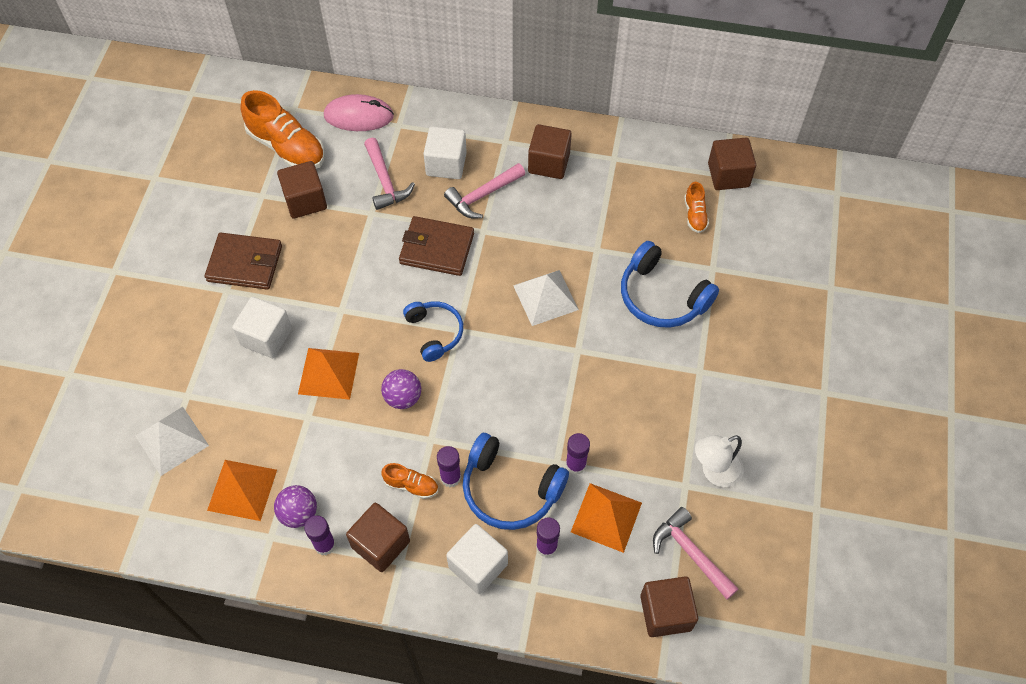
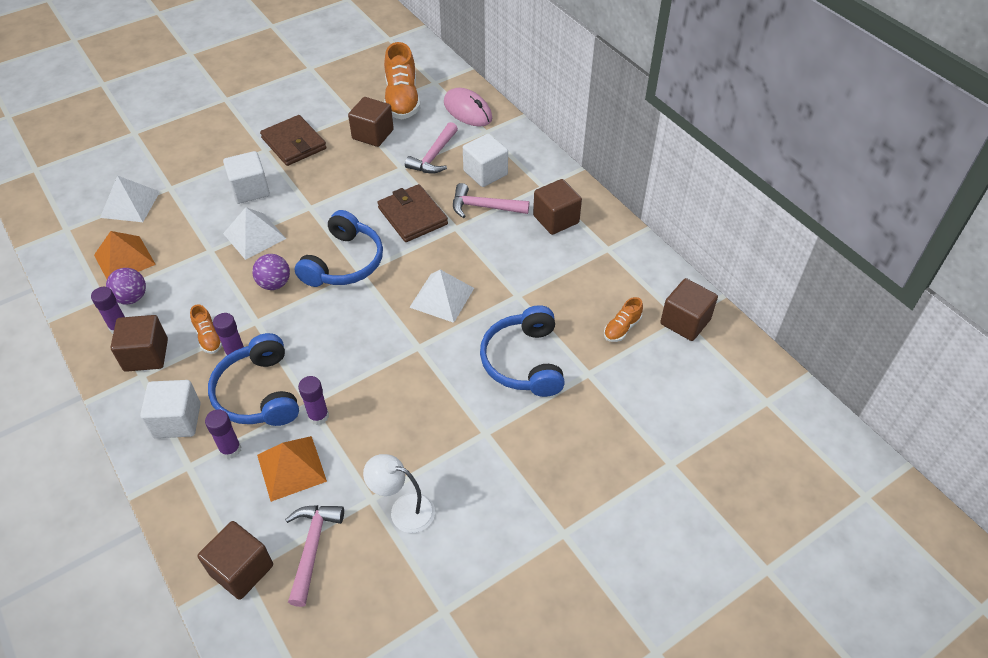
camera: 45 degrees right, 10 degrees down
(328, 373) = (254, 236): orange pyramid -> white pyramid
(435, 333) = (344, 262): blue headphones -> blue headphones, size x1.50

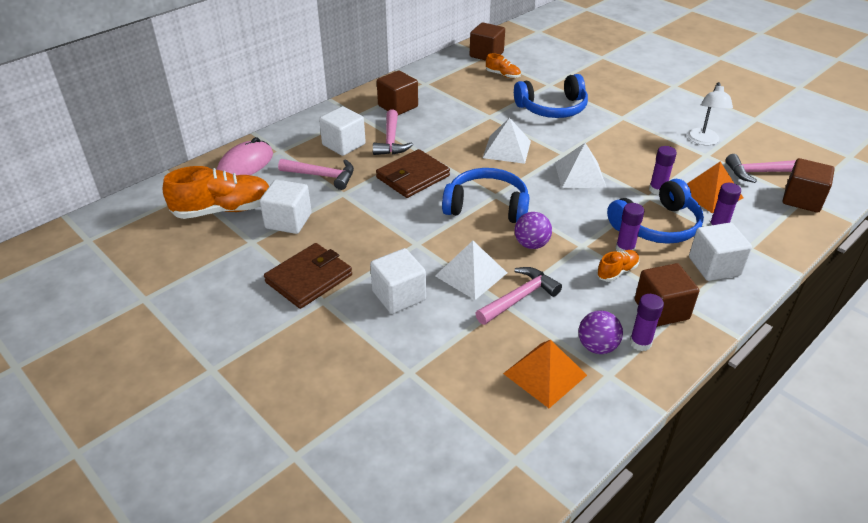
camera: 100 degrees left, 10 degrees down
(130, 204) = (449, 403): white pyramid -> white pyramid (580, 174)
(211, 261) = (519, 298): none -> pink hammer
(373, 134) = (288, 221): brown cube -> white cube

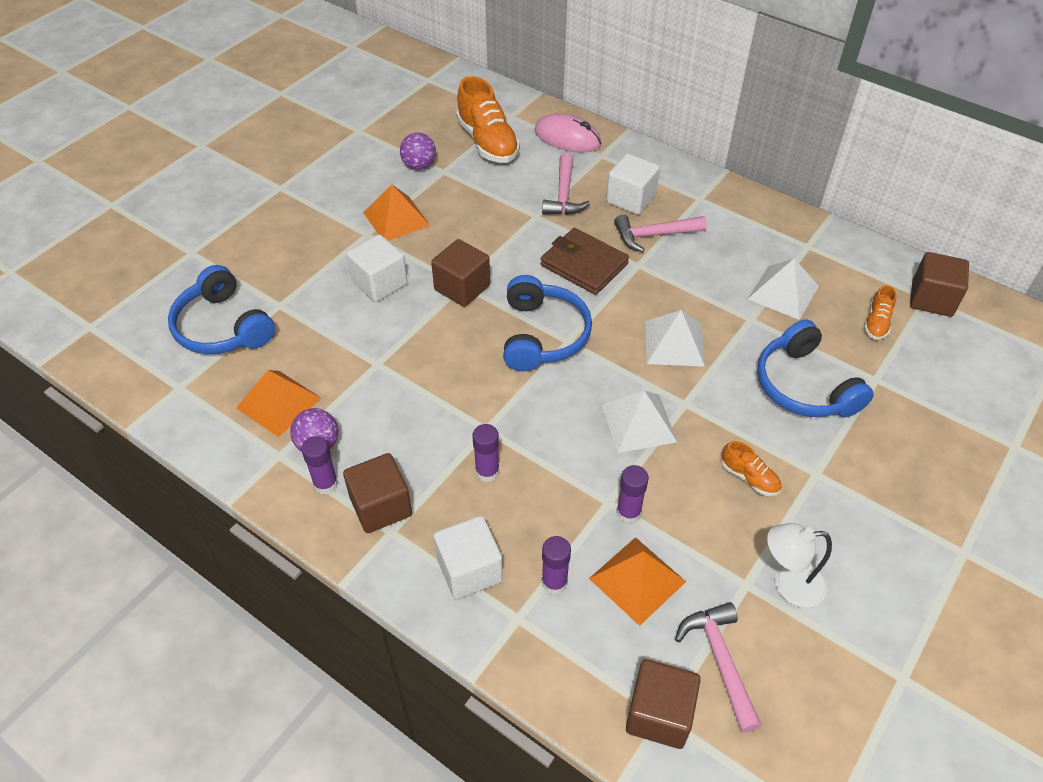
camera: 80 degrees right, 10 degrees up
(288, 221) = (480, 187): white cube -> none
(309, 278) = (396, 218): brown wallet -> orange pyramid
(398, 106) = (736, 229): brown cube -> brown cube (462, 288)
(471, 274) = (419, 333): white pyramid -> white pyramid (783, 292)
(519, 298) = (387, 376): pink hammer -> none
(531, 244) = (479, 380): purple ball -> purple ball (419, 166)
(617, 271) = (443, 463): orange shoe -> orange shoe (749, 478)
(657, 225) = (544, 508): blue headphones -> blue headphones (222, 327)

